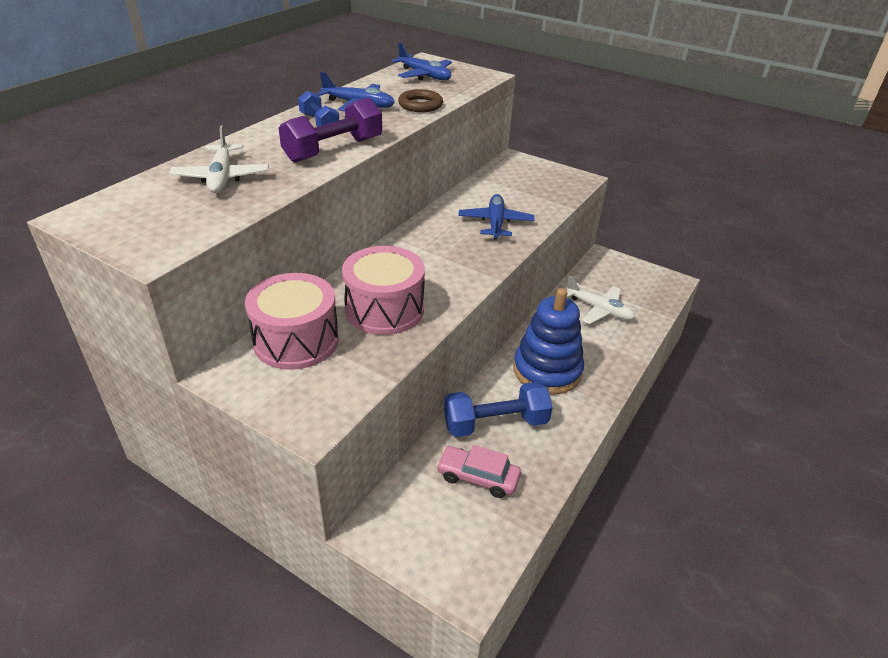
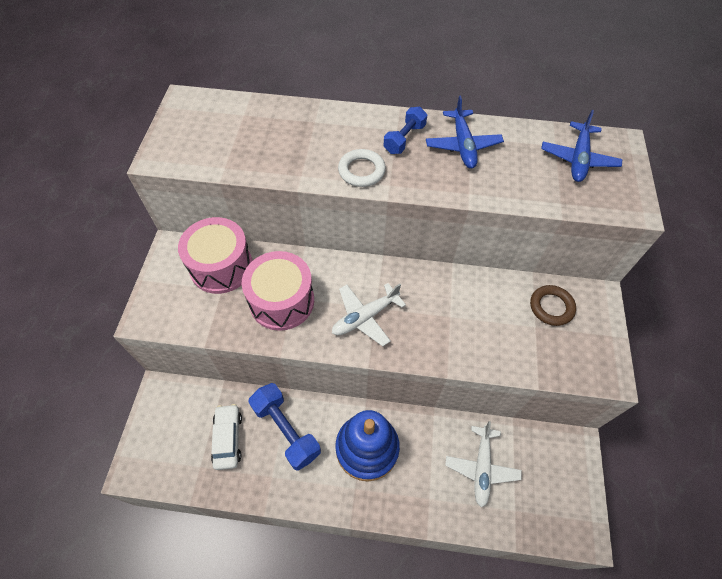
camera: 65 degrees right, 20 degrees up
(221, 177) = (273, 134): white plane -> white plane (365, 317)
(333, 150) = (361, 171): purple dumbbell -> white ring
(420, 105) = (502, 186): brown ring -> brown ring (551, 307)
(478, 477) = (228, 438): pink car -> white car
(495, 223) = (457, 327): blue plane -> none

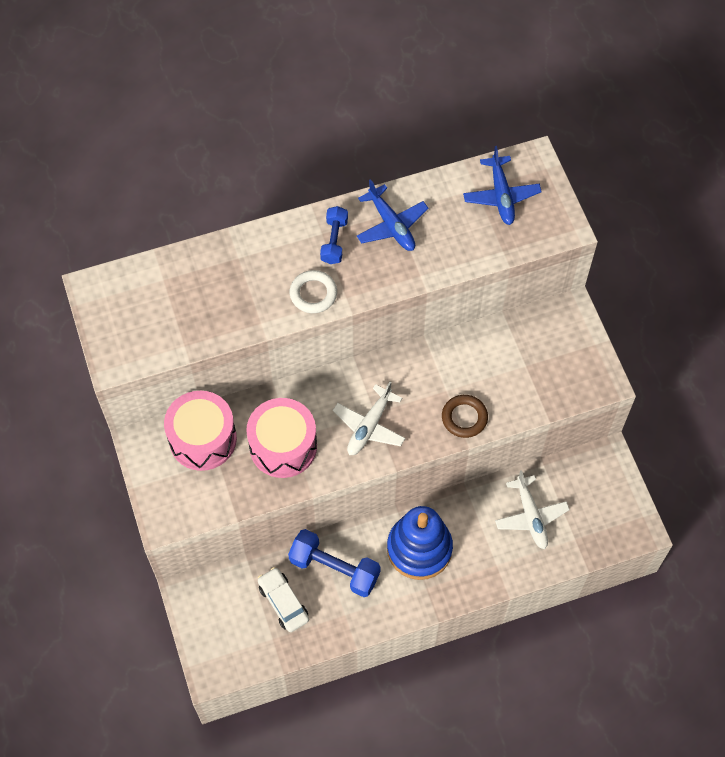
camera: 25 degrees left, 5 degrees up
(551, 307) = (532, 340): brown ring -> brown ring (464, 418)

